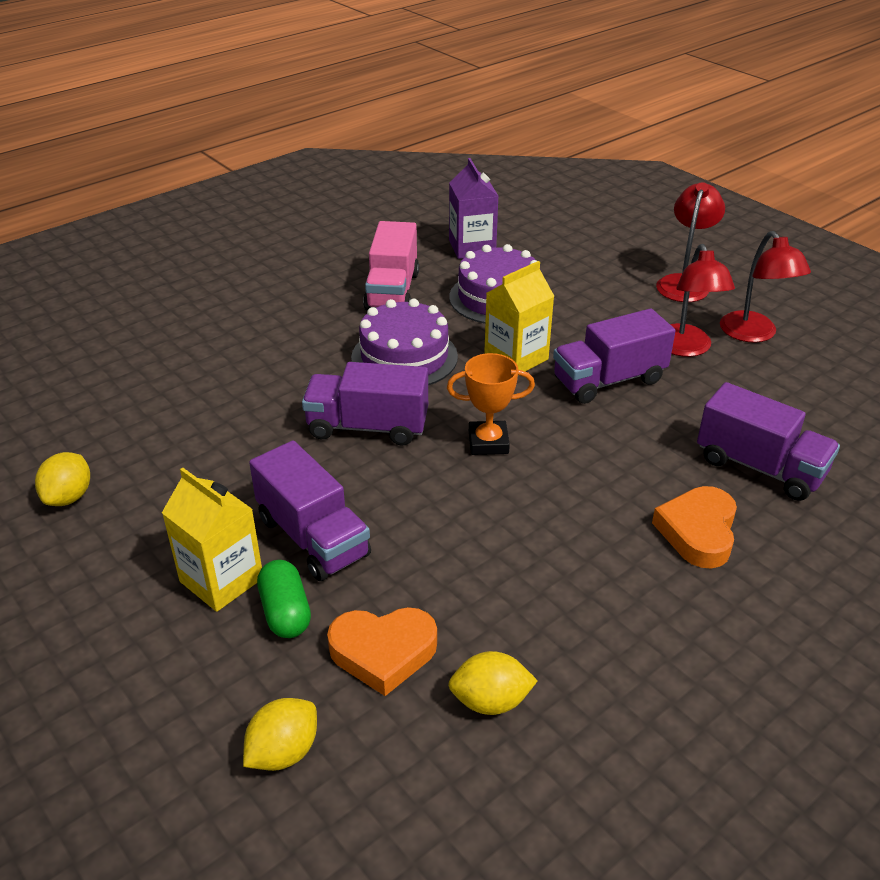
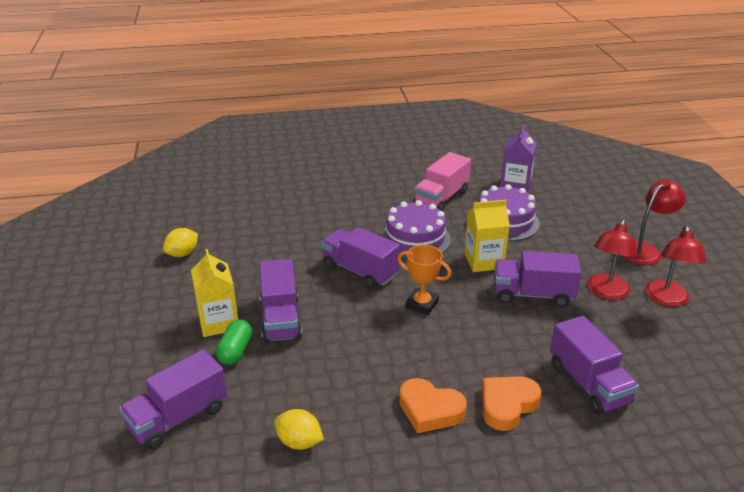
camera: 30 degrees right, 5 degrees down
(283, 752) = (178, 418): yellow lemon -> purple truck
(383, 652) = (266, 392): orange heart -> orange heart (430, 410)

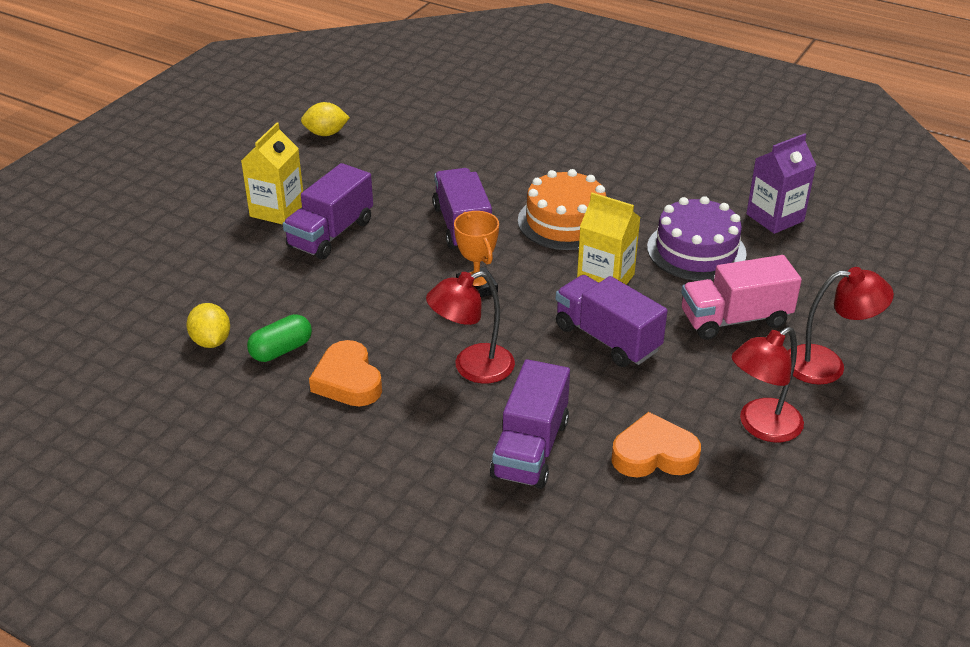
camera: 40 degrees right, 5 degrees up
(178, 418) = (151, 271): purple truck -> none
(235, 351) = (259, 241): green capsule -> green capsule (281, 350)
(415, 239) = (565, 221): purple cake -> orange cake
(441, 198) = (659, 192): pink truck -> pink truck (735, 319)
(507, 405) = (422, 418): orange heart -> orange heart (654, 454)
(606, 292) = (697, 380): red lamp -> red lamp (472, 368)

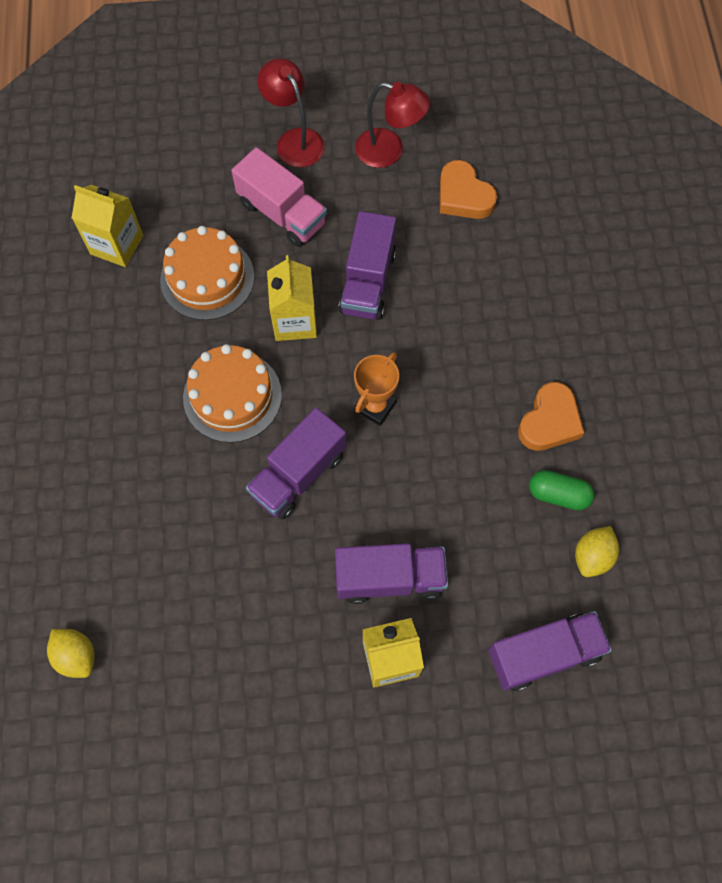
camera: 125 degrees left, 30 degrees up
(326, 133) = (225, 728): yellow lemon -> yellow lemon (76, 655)
(472, 368) = (469, 348): red lamp -> none
(530, 449) = (516, 265): purple truck -> purple truck (543, 654)
(696, 250) = (207, 278): purple cake -> orange cake
(775, 217) = (117, 245): purple carton -> yellow carton

